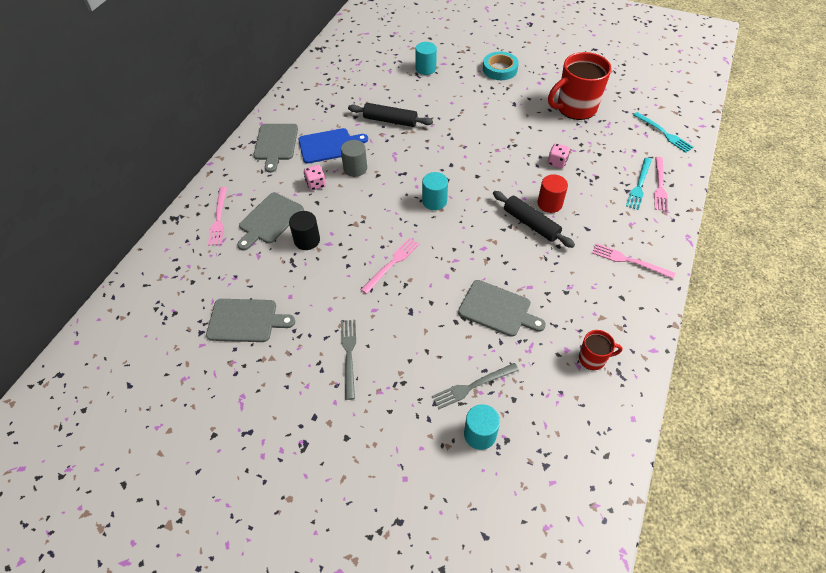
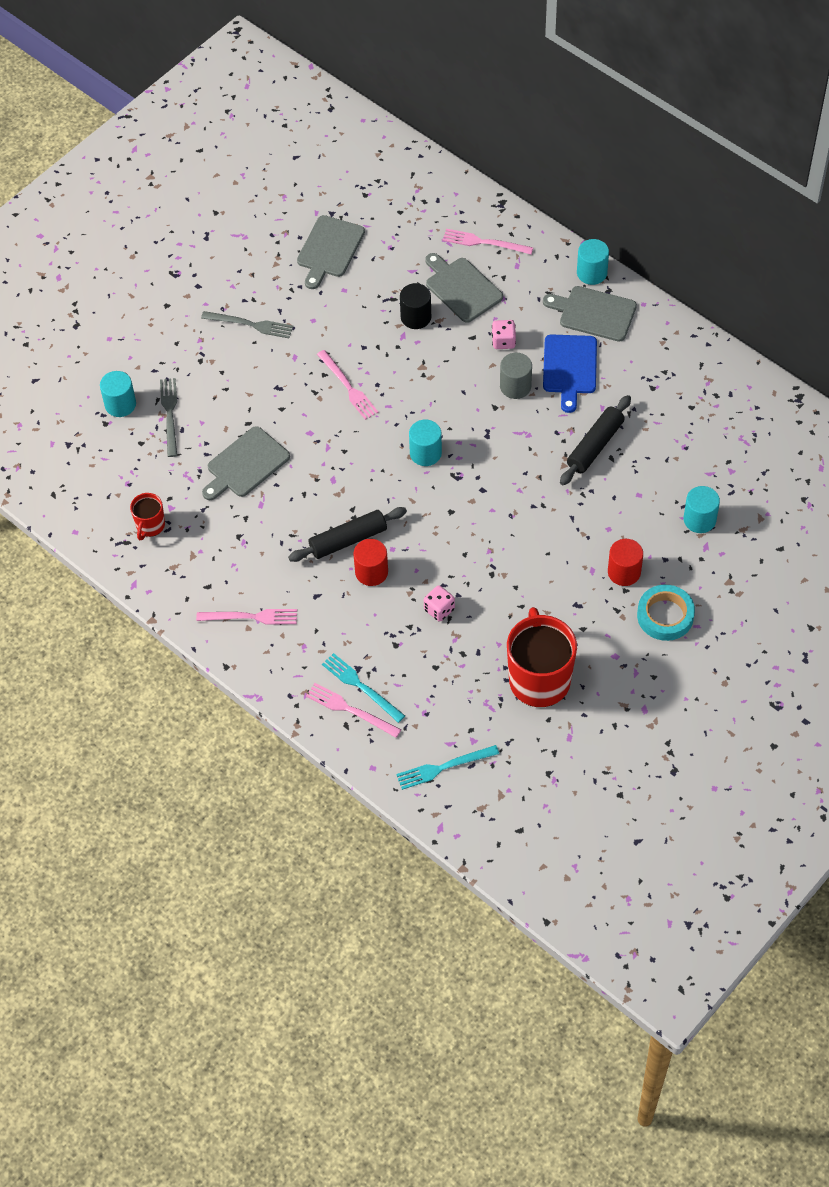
camera: 110 degrees right, 5 degrees up
(238, 153) = (591, 273): none -> turquoise cylinder
(479, 90) = (624, 572): none -> red cylinder
(629, 261) = (251, 617): pink fork -> pink fork turned 45 degrees clockwise

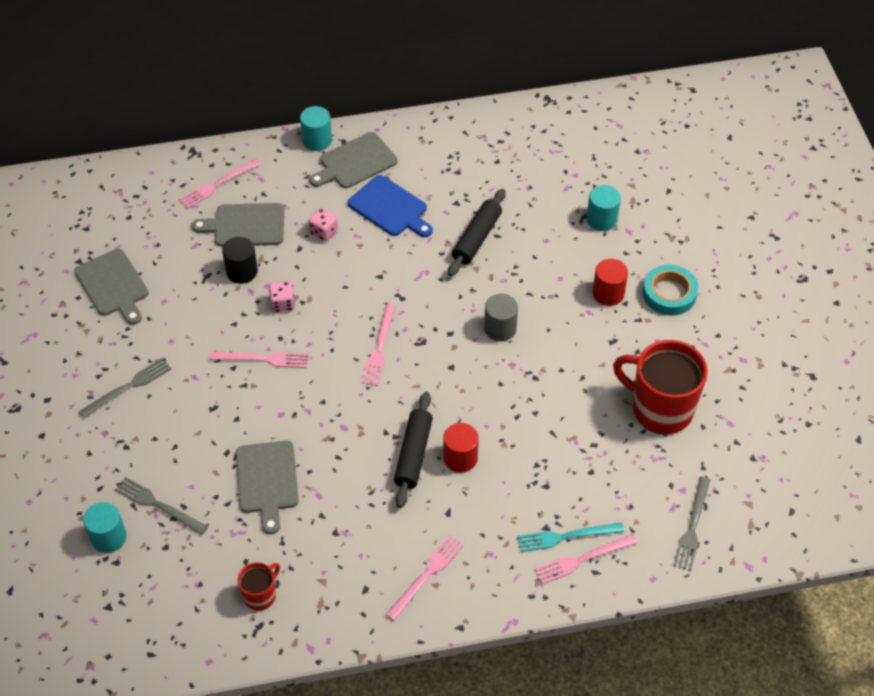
camera: 55 degrees left, 5 degrees down
(150, 526) = (260, 595): red mug -> red mug turned 105 degrees counterclockwise
(425, 453) = (379, 348): turquoise cylinder -> pink fork
(439, 609) = (538, 434): pink dice -> pink dice (282, 304)
(444, 767) = (692, 527): turquoise fork -> grey fork
(515, 386) = (373, 251): grey cylinder -> grey cylinder (500, 328)
(595, 446) = (476, 238): black rolling pin -> black rolling pin turned 45 degrees clockwise

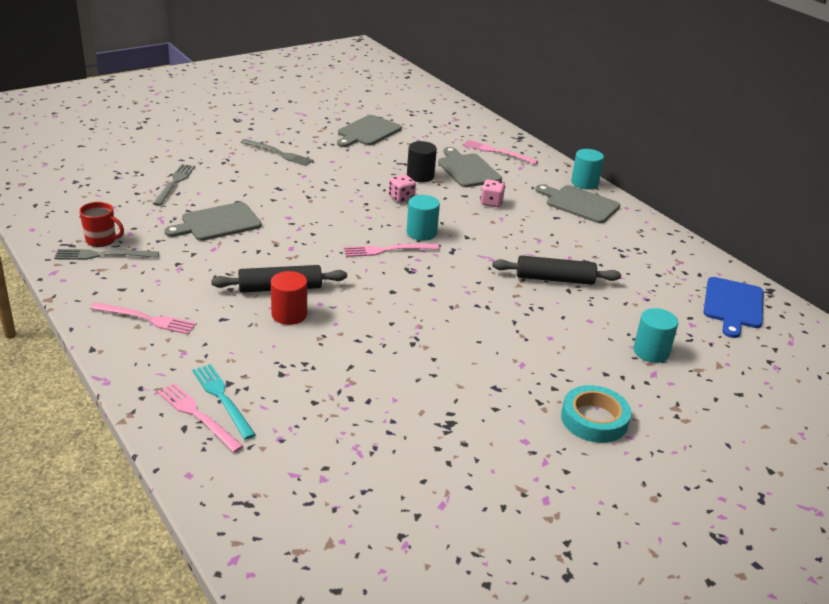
camera: 65 degrees right, 20 degrees down
(108, 537) = (138, 170): turquoise cylinder -> turquoise cylinder (421, 233)
(262, 359) = (339, 199): pink fork -> none
(390, 208) = (546, 228): blue cutting board -> blue cutting board (733, 305)
(500, 328) = (457, 311): grey cylinder -> none
(608, 293) = (557, 373): red cylinder -> none
(660, 408) = (427, 440): red mug -> none
(692, 527) = (273, 496): grey fork -> grey fork (103, 255)

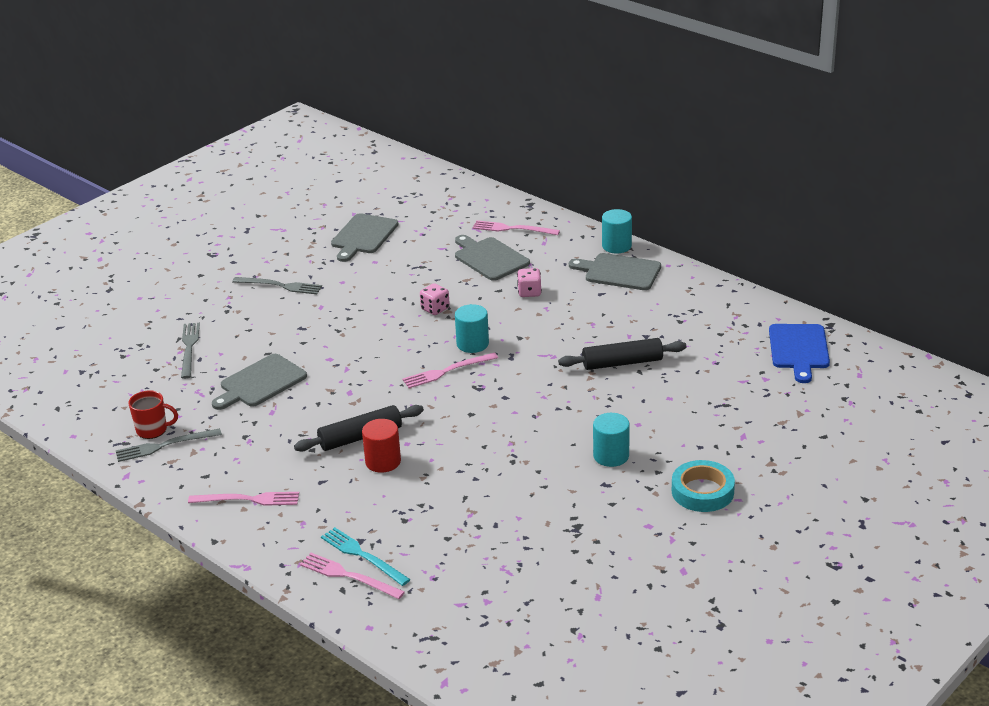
camera: 10 degrees left, 0 degrees up
(420, 176) = (443, 278): black cylinder -> none
(651, 352) = (735, 415): turquoise cylinder -> turquoise cylinder (611, 456)

